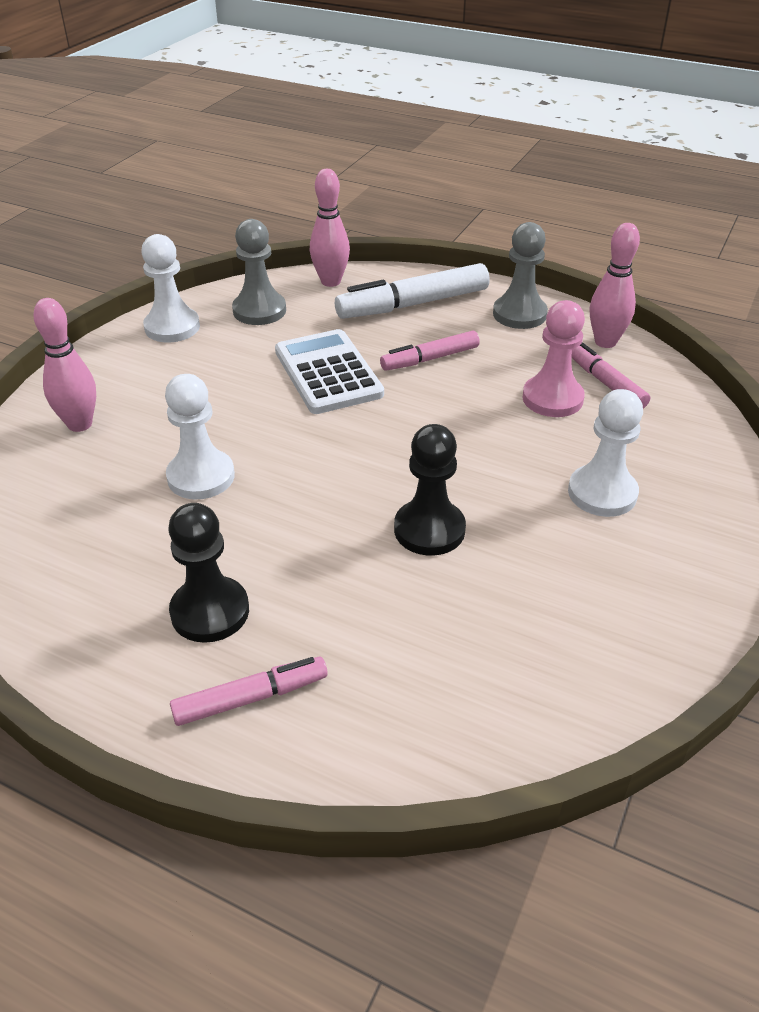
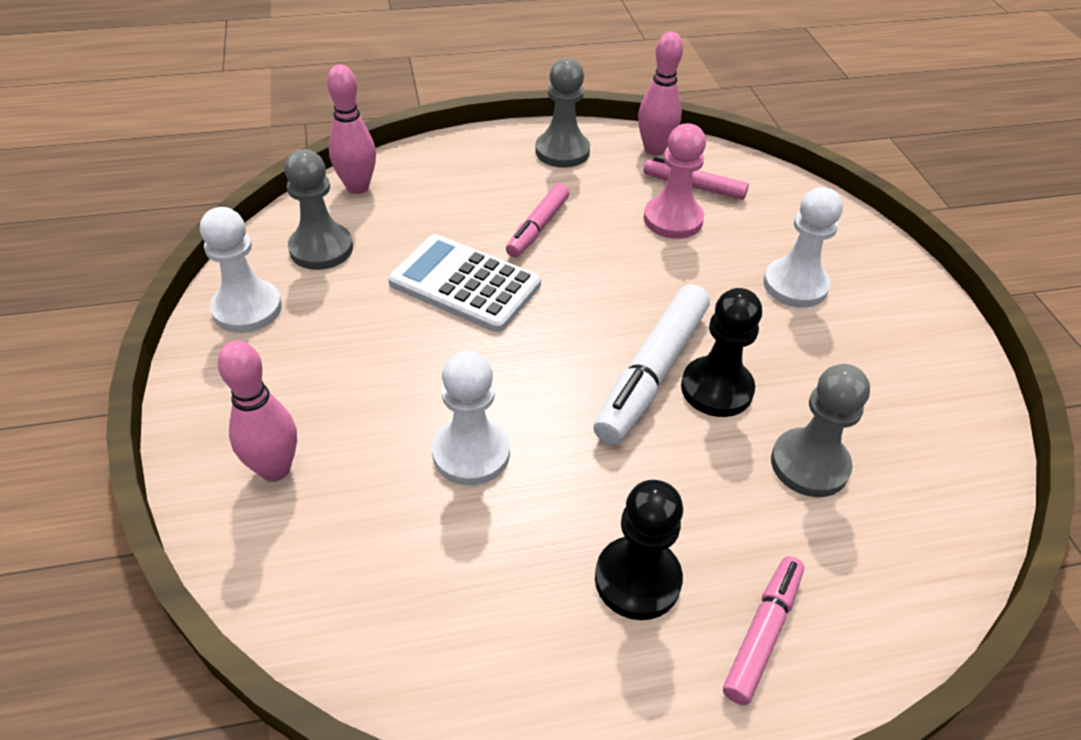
camera: 40 degrees left, 5 degrees up
(413, 304) = (462, 179): white marker -> white marker (652, 373)
(436, 620) = (809, 464): none -> grey pawn

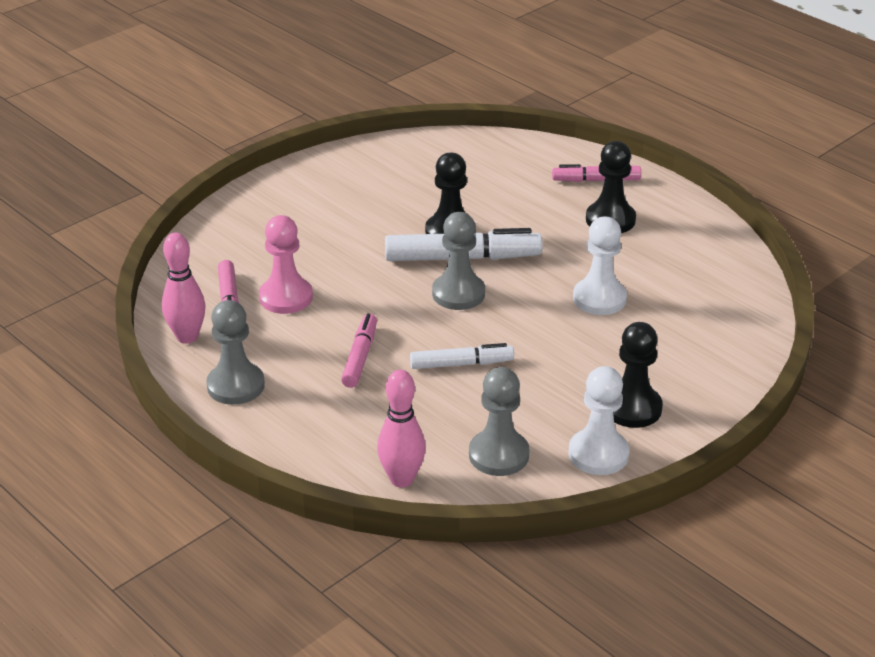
camera: 120 degrees left, 10 degrees down
(273, 369) = (632, 408): none -> black pawn
(275, 469) = (696, 363): pink bowling pin -> none
(465, 284) = (461, 364): white calculator -> white marker
(538, 228) = (360, 357): pink marker -> pink marker turned 75 degrees counterclockwise
(795, 285) = (316, 228): white pawn -> none
(809, 464) = (476, 190): grey pawn -> grey pawn (458, 294)

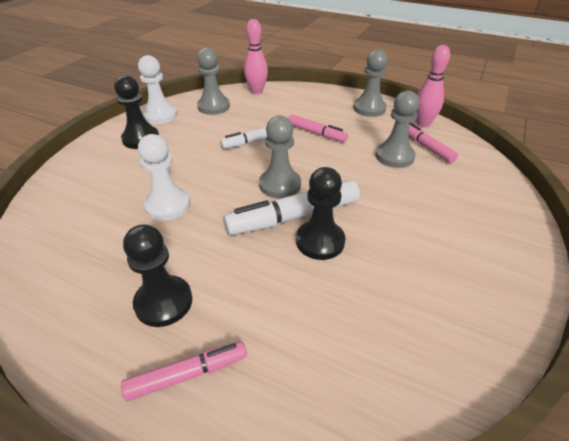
camera: 160 degrees right, 5 degrees up
(286, 297) = (394, 156): pink pawn -> grey pawn
(360, 357) = (316, 133): pink marker -> pink marker turned 45 degrees counterclockwise

